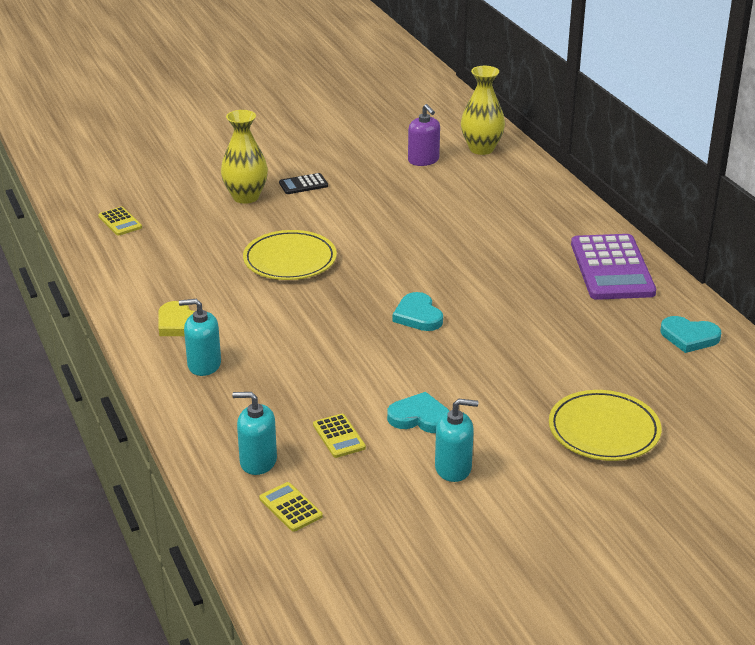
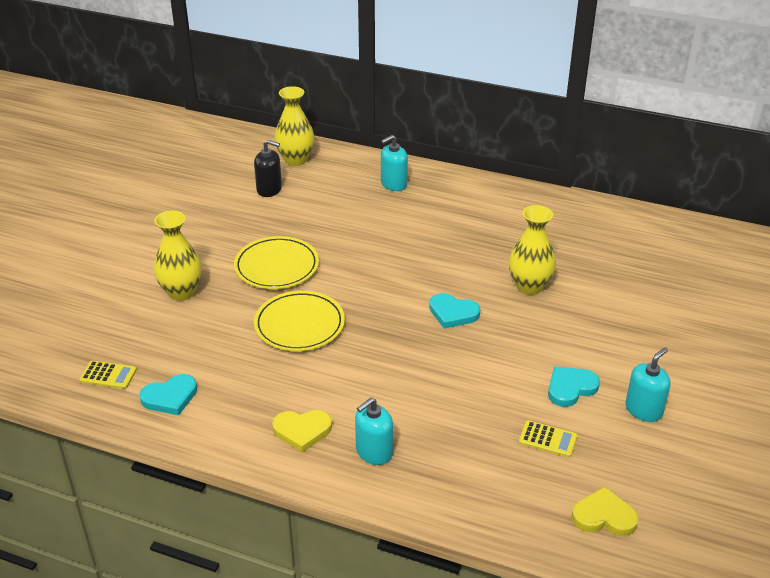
camera: 45 degrees left, 5 degrees up
(258, 461) = (530, 499): turquoise soap dispenser -> turquoise soap dispenser (393, 184)
(290, 507) = (604, 516): yellow calculator -> yellow heart
(303, 184) = (211, 256): black calculator -> none
(423, 160) = (269, 189): purple soap dispenser -> black soap dispenser
(517, 333) = (529, 286): none -> yellow vase
(604, 430) = (675, 322): yellow plate -> yellow plate (276, 267)
(612, 268) = (510, 206): purple calculator -> none
(689, 337) = (619, 228): turquoise heart -> turquoise heart (170, 397)

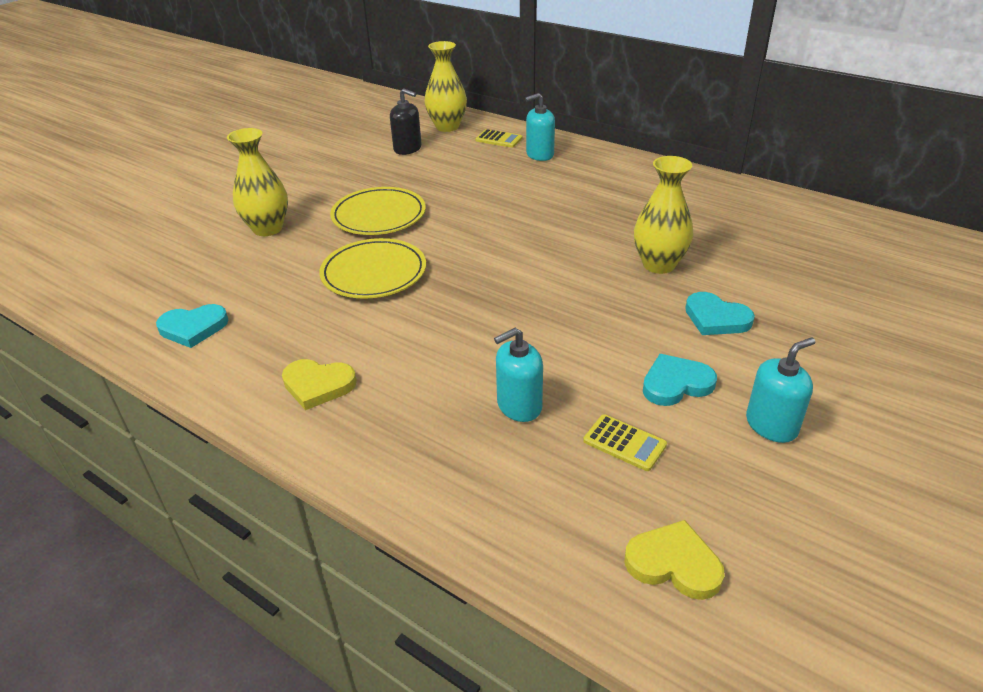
camera: 15 degrees right, 0 degrees up
(108, 375) = (144, 297): yellow calculator -> yellow calculator (499, 139)
(374, 452) = (391, 423): turquoise soap dispenser -> turquoise soap dispenser (519, 406)
(453, 313) = (555, 282): turquoise heart -> turquoise heart (716, 318)

